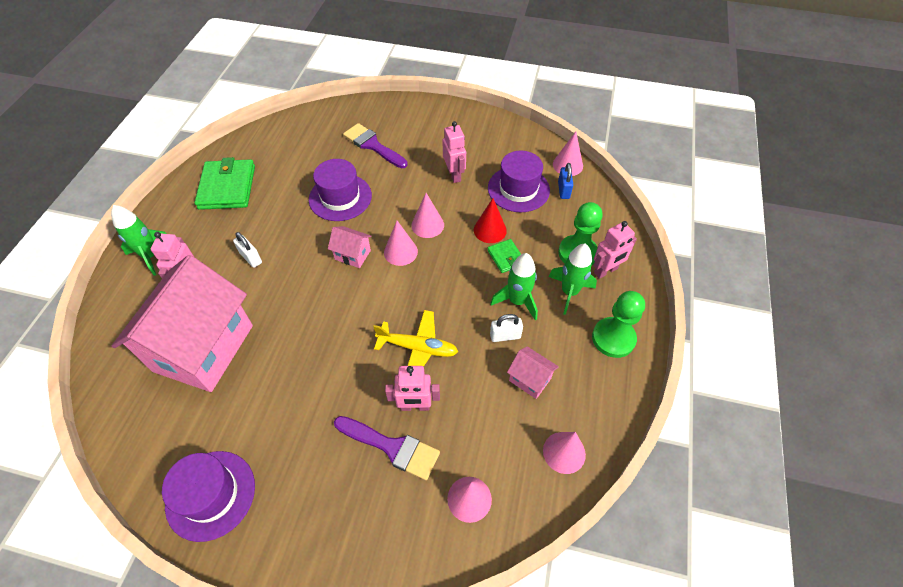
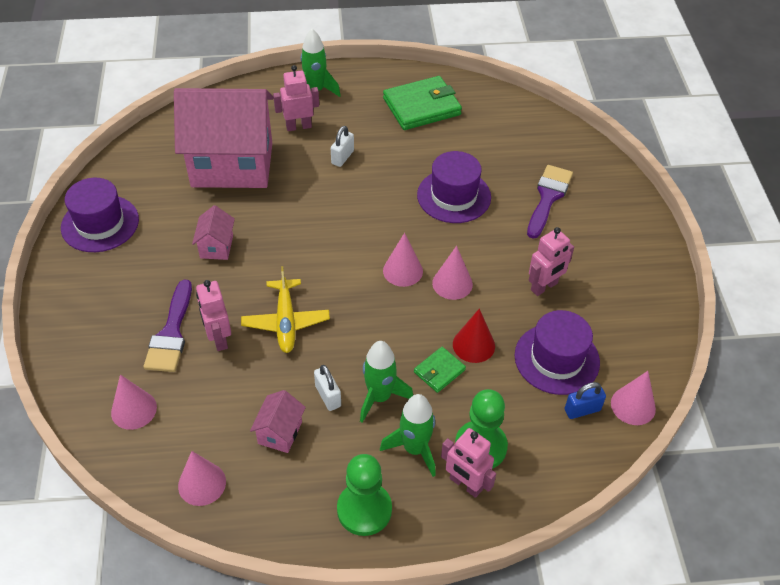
camera: 70 degrees right, 5 degrees down
(352, 255) = (380, 232): pink house -> pink house (216, 247)

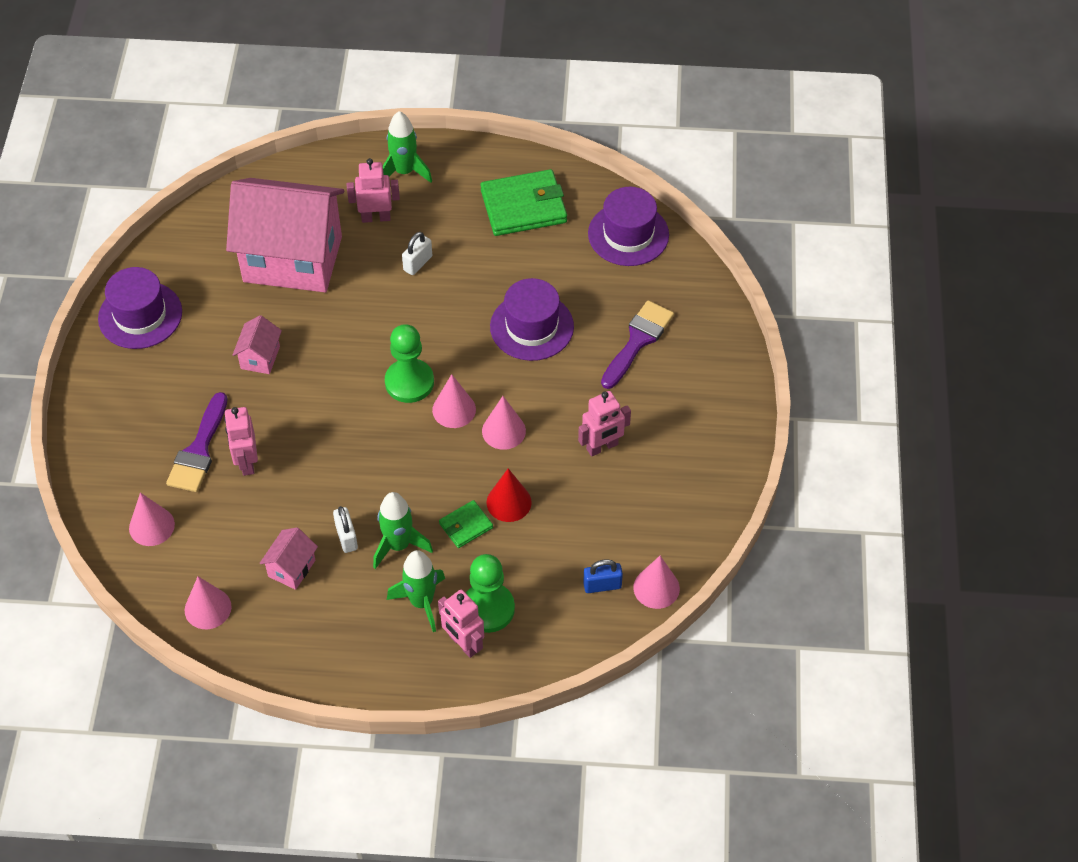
camera: 10 degrees right, 5 degrees up
(286, 322) = (318, 452): yellow plane -> none
(364, 510) = (359, 654): green pawn -> green pawn (409, 382)
(556, 359) = (592, 528): purple hat -> purple hat (628, 234)

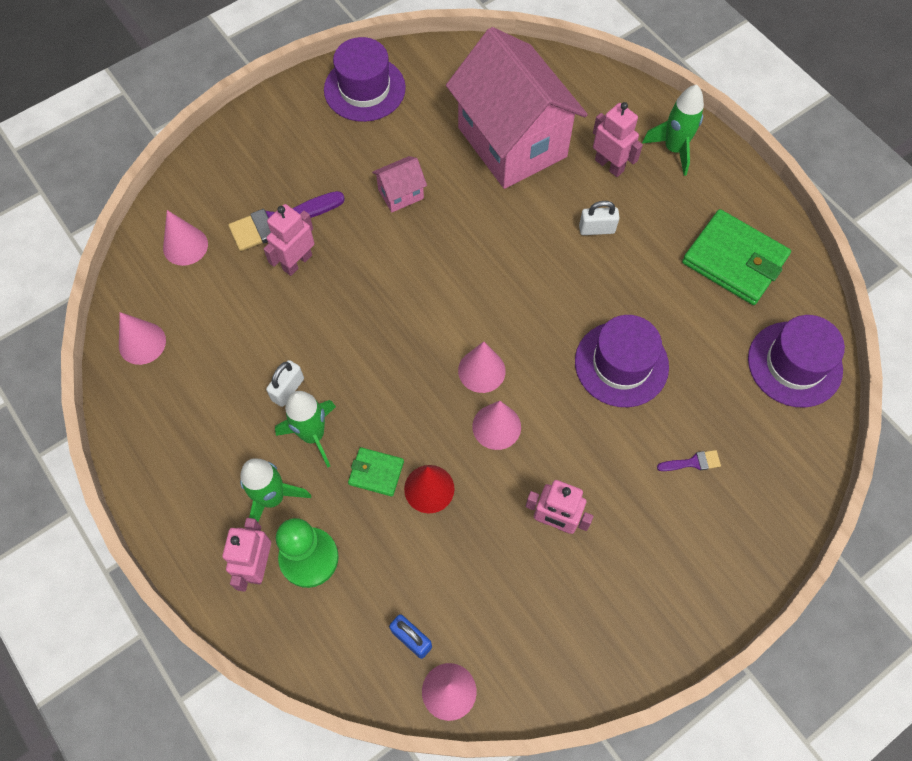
camera: 50 degrees right, 10 degrees up
(291, 568) = (226, 373): pink house -> none
(409, 382) = (477, 316): green pawn -> none
(638, 341) = (693, 462): purple brush -> purple brush, size x0.48

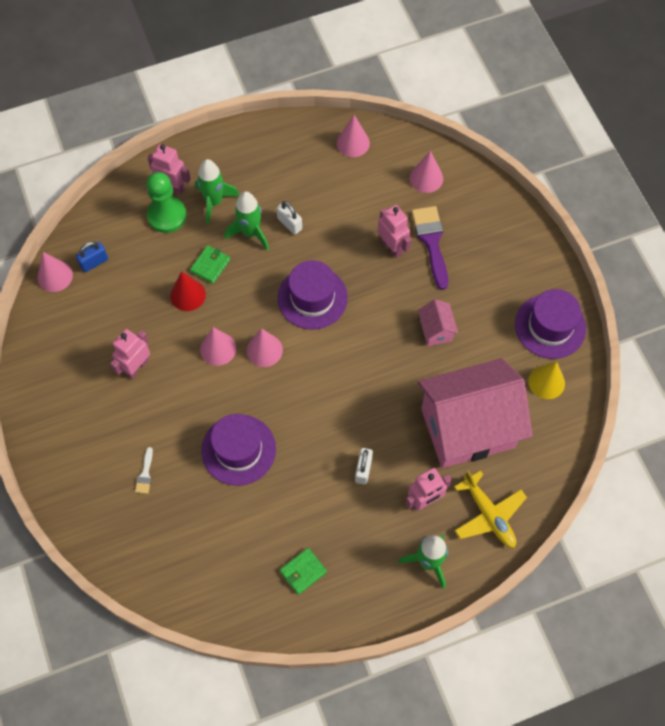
camera: 105 degrees right, 0 degrees up
(434, 82) = (546, 382): none -> yellow cone
(602, 107) = (489, 515): none -> yellow plane
(693, 462) = (145, 474): purple brush -> white brush
(734, 260) = (303, 571): green wallet -> green wallet, size x0.51
(794, 364) = (196, 582): purple hat -> purple hat (312, 298)

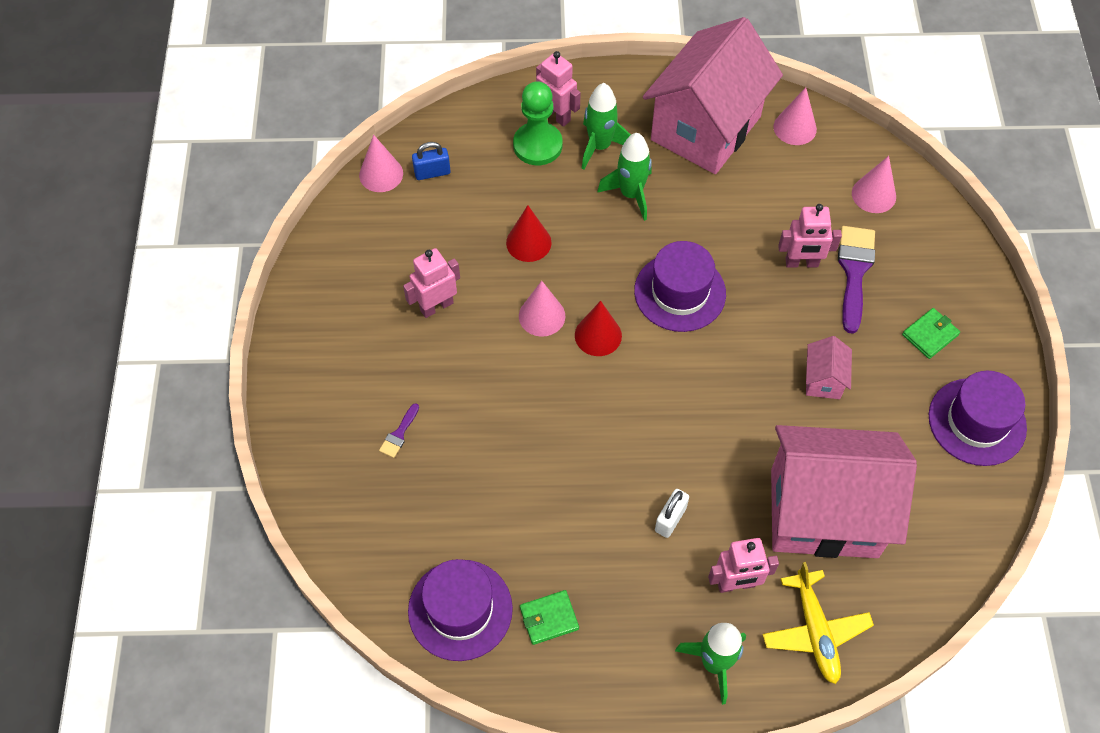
camera: 20 degrees right, 5 degrees down
(145, 474) = (399, 434): white brush -> purple brush
(210, 265) = (568, 217): green wallet -> green wallet (930, 335)
(238, 449) = (523, 443): purple hat -> purple hat (460, 609)
(264, 350) = (598, 335): pink cone -> red cone
(288, 163) = (706, 128): none -> pink house
(289, 224) = (682, 198): white padlock -> none
(392, 247) = (801, 263): pink robot -> pink robot turned 105 degrees clockwise
(546, 382) = (949, 489): yellow cone -> none

